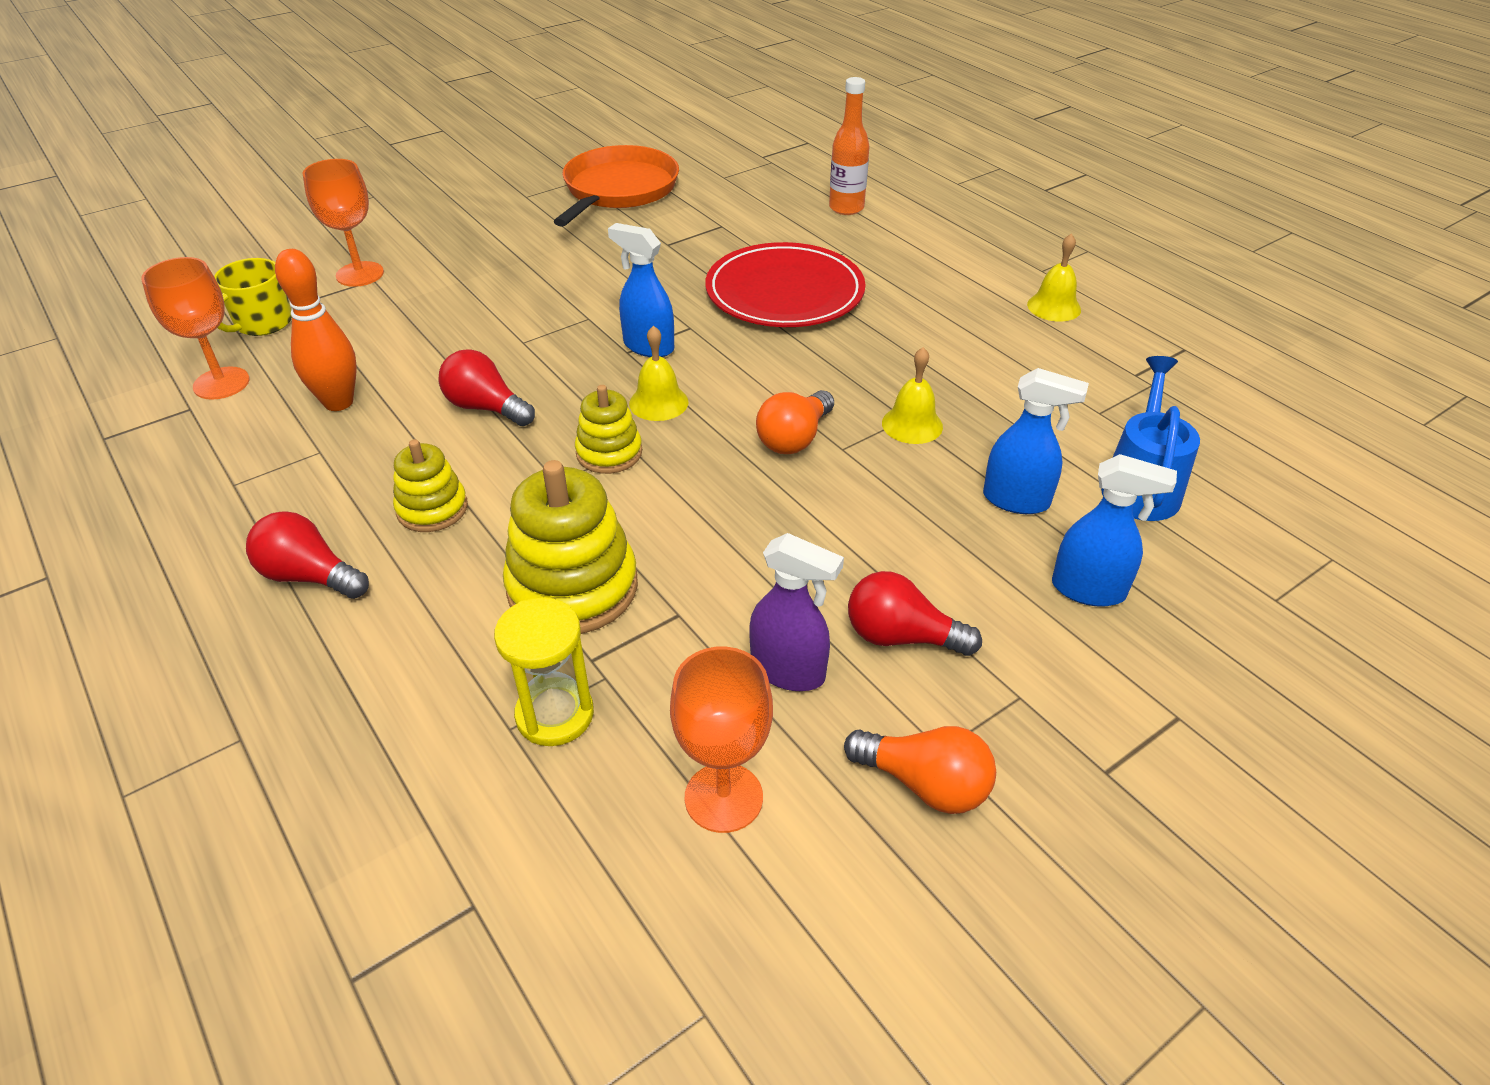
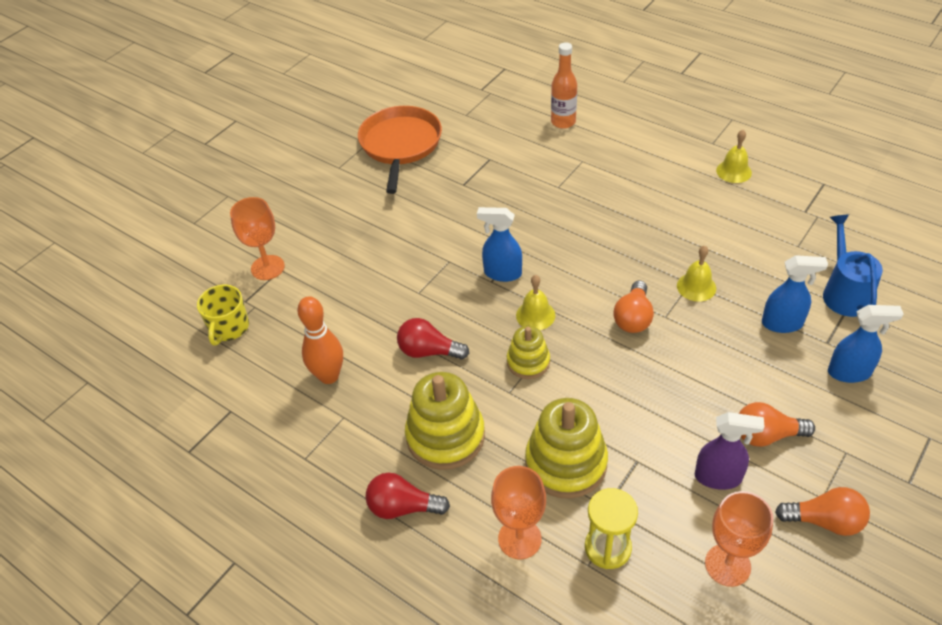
camera: 15 degrees left, 5 degrees up
(221, 383) = (237, 385): orange goblet -> orange goblet (519, 539)
(432, 509) = (445, 436): yellow stacking toy -> yellow stacking toy, size x1.72
(784, 292) = (563, 205): red plate -> none
(901, 637) = (766, 435): red light bulb -> orange light bulb

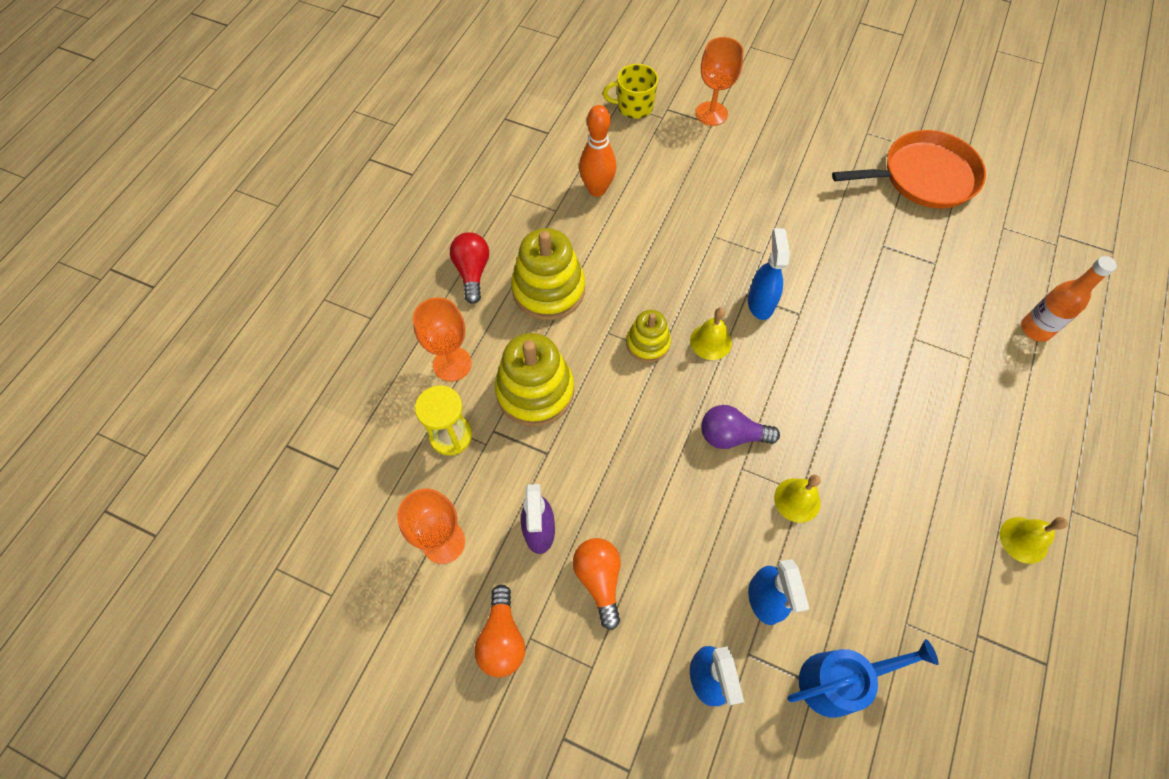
camera: 75 degrees right, 15 degrees up
(429, 351) = (642, 258): red light bulb -> none
(633, 318) = (731, 435): orange light bulb -> purple light bulb

